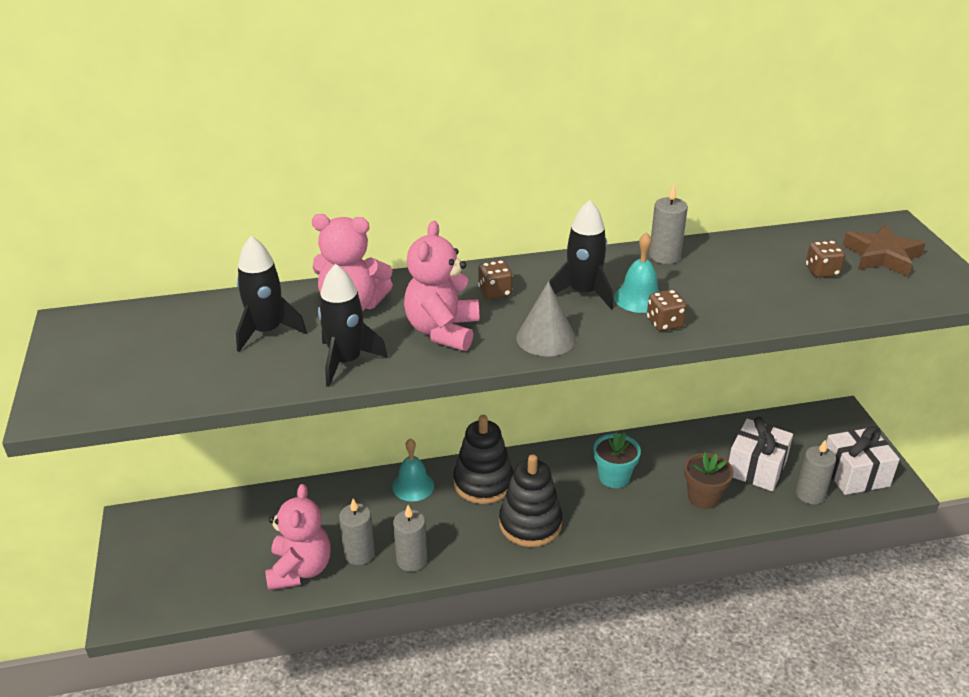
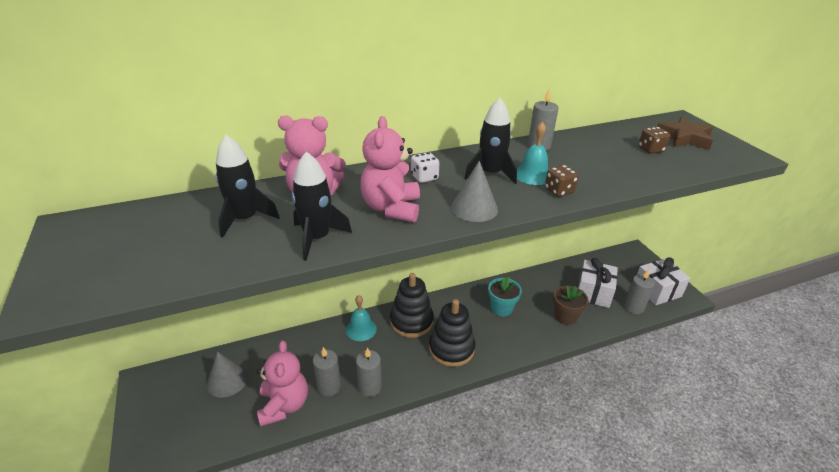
camera: 10 degrees left, 0 degrees up
(233, 532) = (227, 380): none -> grey cone
(495, 292) = (424, 177): brown dice -> white dice

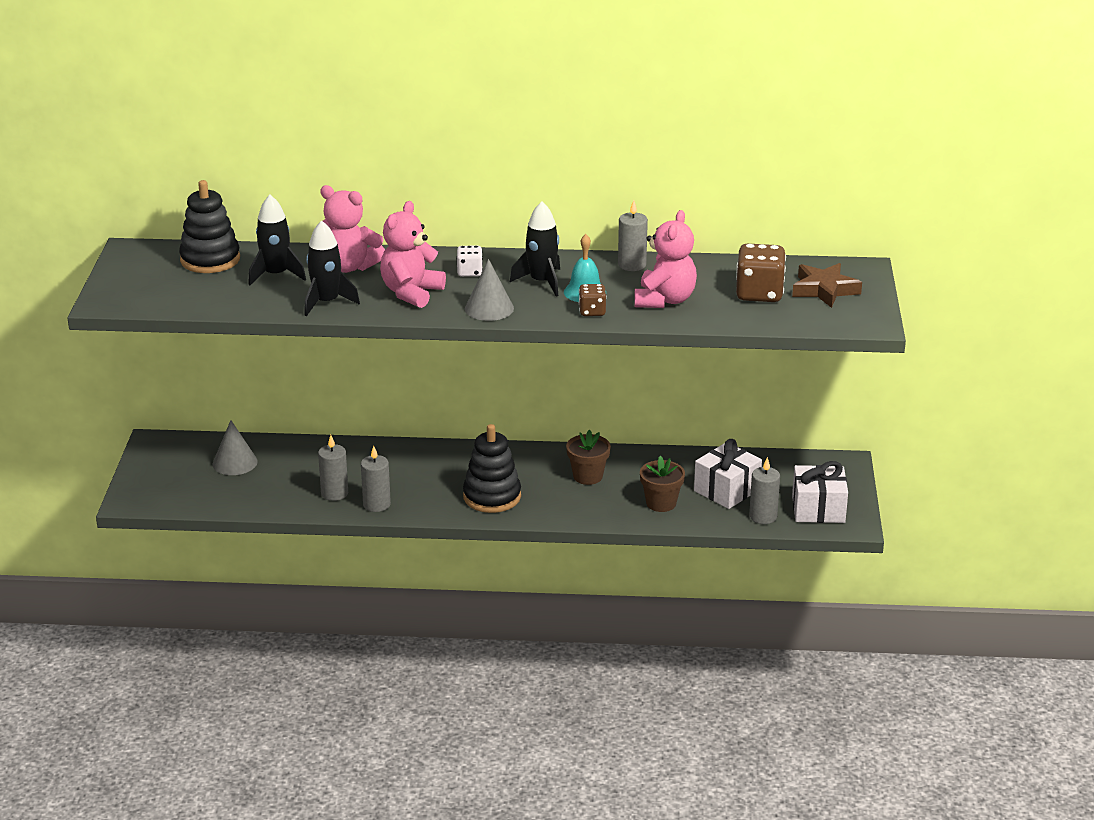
camera: 25 degrees right, 5 degrees down
(284, 405) = (281, 495): pink teddy bear -> pink teddy bear (664, 300)
(361, 329) = (402, 455): turquoise bell -> none
(411, 321) = (466, 462): black stacking toy -> black stacking toy (210, 259)
(501, 308) = (588, 476): turquoise flower pot -> brown flower pot
(650, 149) = (759, 294): brown dice -> brown dice, size x1.81

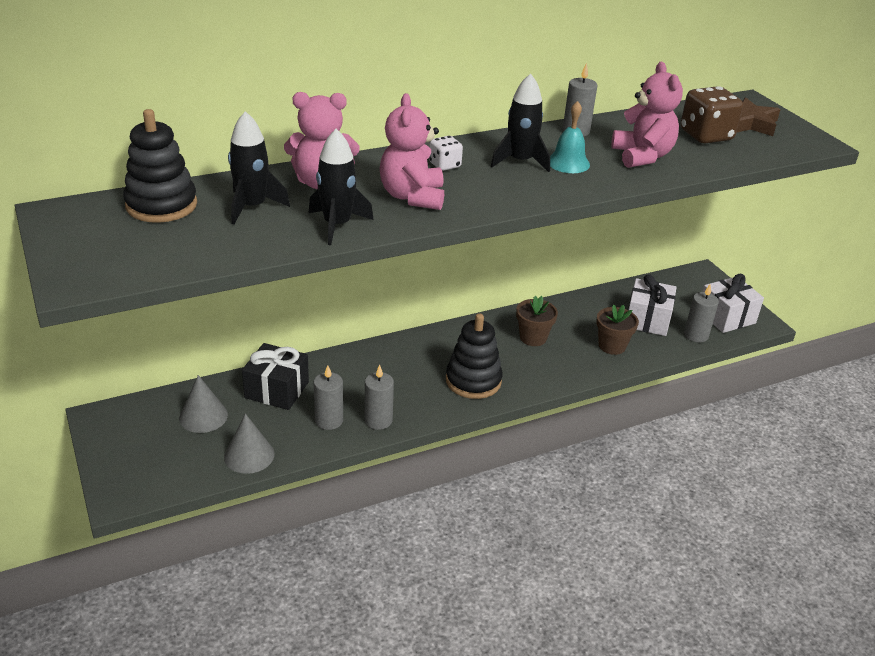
camera: 30 degrees left, 5 degrees up
(311, 458) = (277, 390): none -> black gift
(489, 308) = (503, 196): grey cone -> grey cone (249, 455)
(592, 311) = (597, 179): brown dice -> none

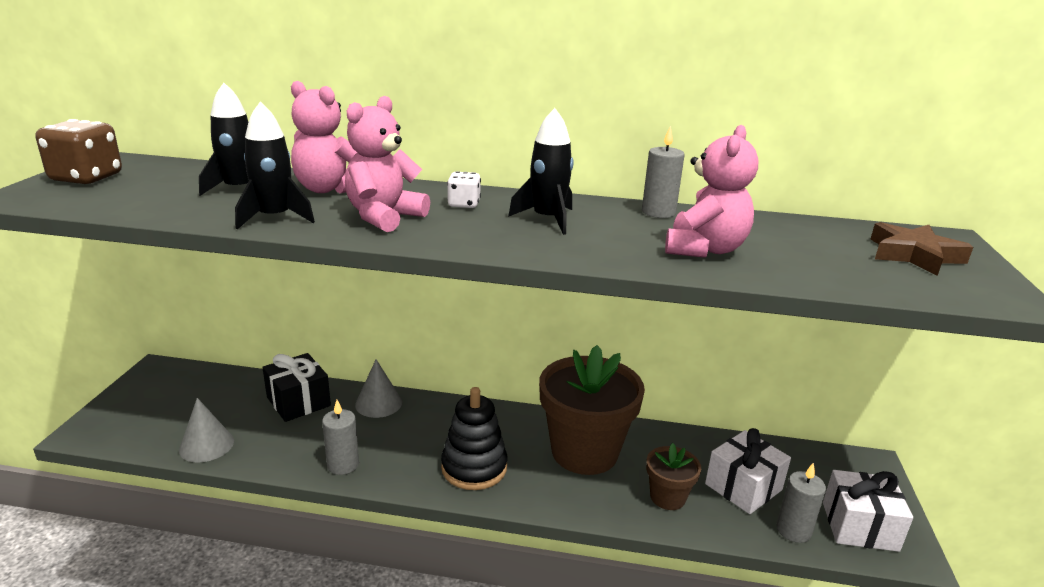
camera: 35 degrees right, 10 degrees down
(161, 205) = (181, 172): black stacking toy -> none
(203, 416) = (220, 398): grey cone -> grey cone (378, 403)
(329, 420) = (303, 445): grey candle -> none
(533, 338) = (584, 452): brown flower pot -> brown flower pot, size x2.05
(568, 163) = (600, 233): turquoise bell -> none
(706, 136) = (828, 252): brown dice -> brown dice (86, 178)

